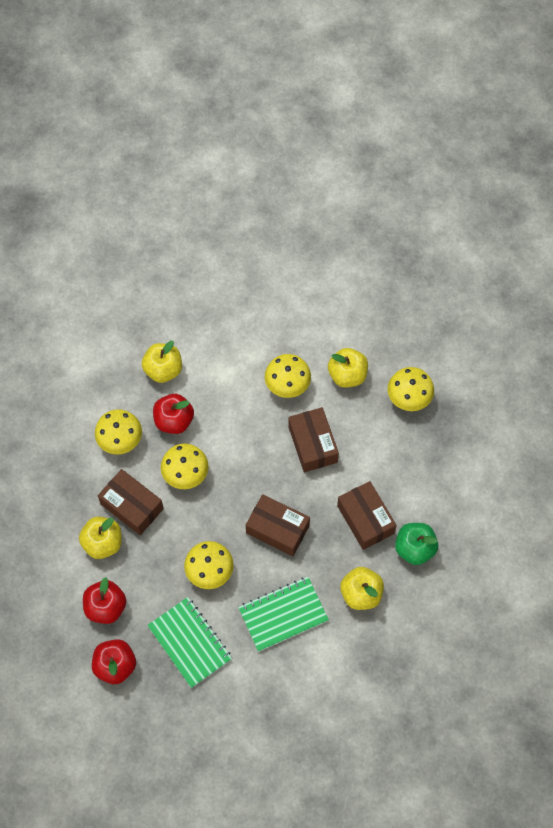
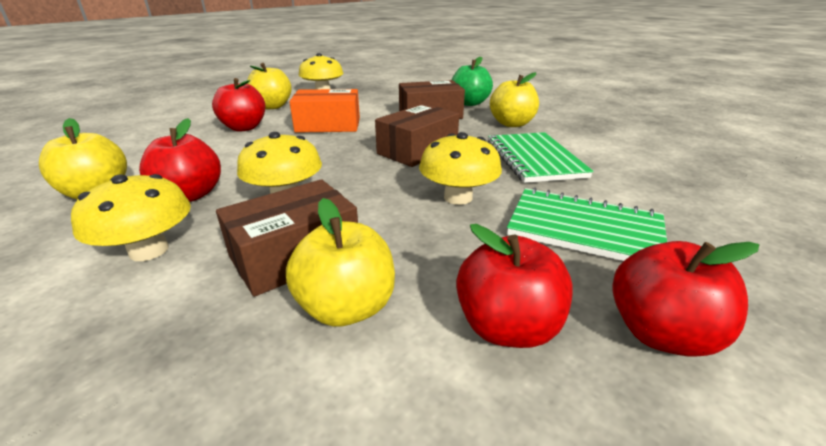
camera: 75 degrees left, 35 degrees down
(190, 643) = (584, 229): green notebook -> green notebook turned 45 degrees clockwise
(287, 384) = (244, 128): yellow mushroom -> red apple
(312, 444) = (328, 125): brown box -> orange box

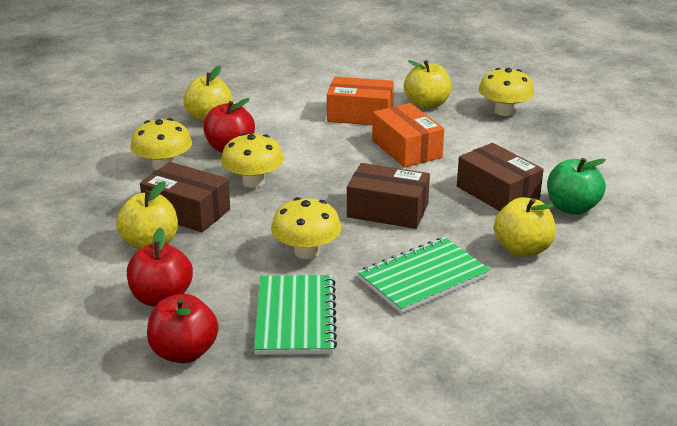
camera: 65 degrees right, 0 degrees up
(244, 128) = (360, 115): red apple -> orange box

